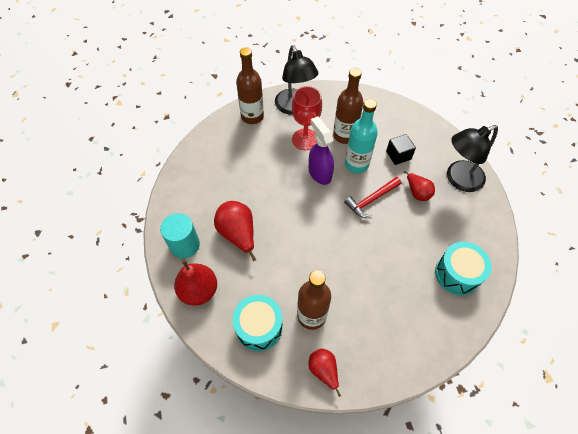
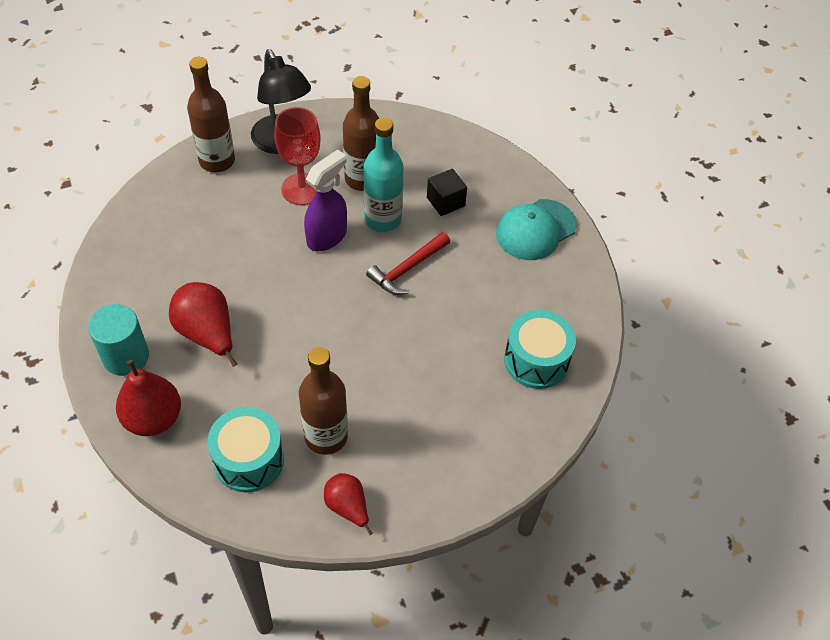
camera: 10 degrees left, 5 degrees down
(319, 173) = (327, 236): purple spray bottle -> purple spray bottle turned 75 degrees clockwise
(417, 192) = (475, 253): red pear -> none
(458, 179) = (535, 230): black lamp -> turquoise cap

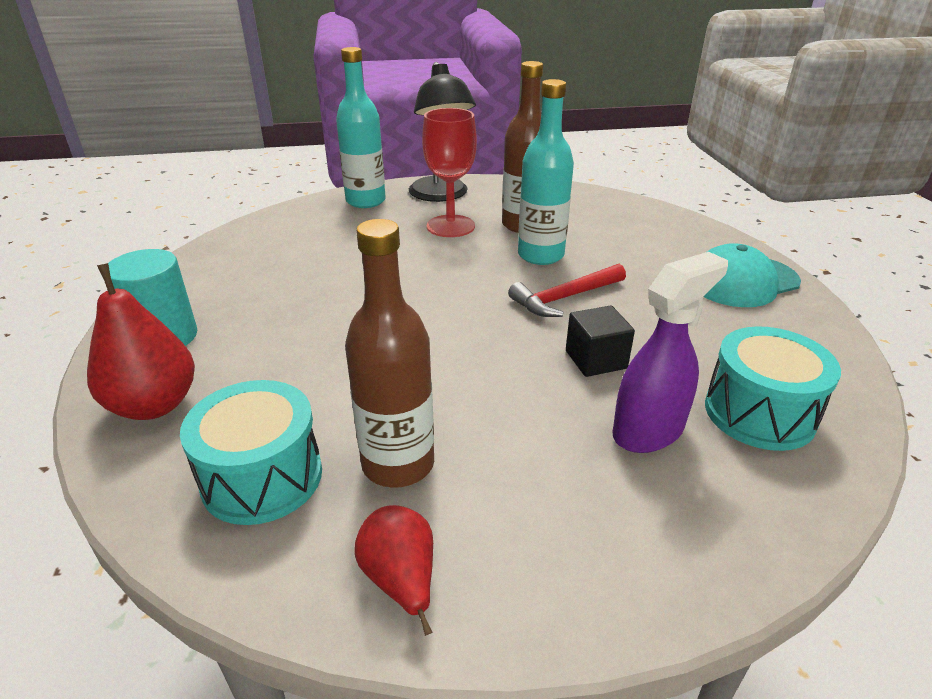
camera: 15 degrees right, 20 degrees down
(207, 334) = (280, 328): red pear -> none
(217, 161) = (365, 201): brown bottle -> turquoise bottle
(327, 236) = (468, 262): purple spray bottle -> purple spray bottle (649, 431)
(445, 202) = (621, 249): black cube -> black cube (596, 359)

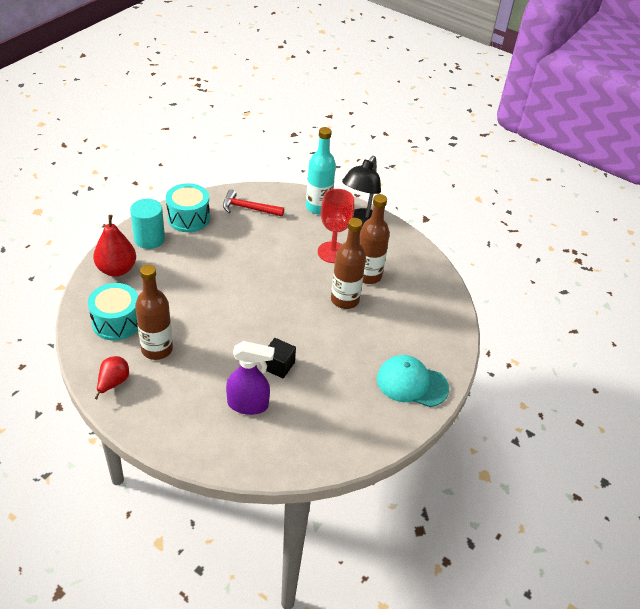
camera: 40 degrees right, 10 degrees up
(540, 255) = (345, 300): turquoise bottle -> brown bottle
(564, 298) = (315, 330): red hammer -> red hammer (248, 208)
(759, 413) = (298, 432): turquoise drum -> turquoise drum (188, 218)

